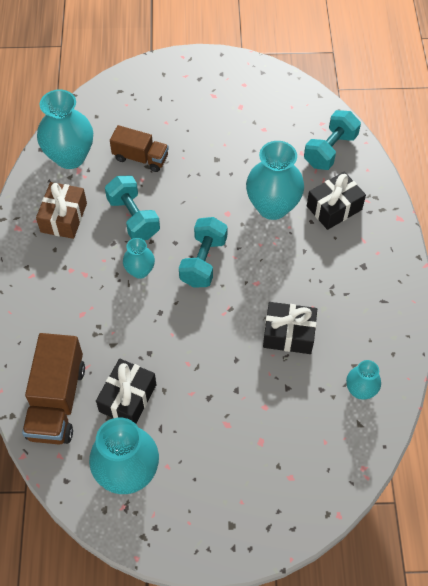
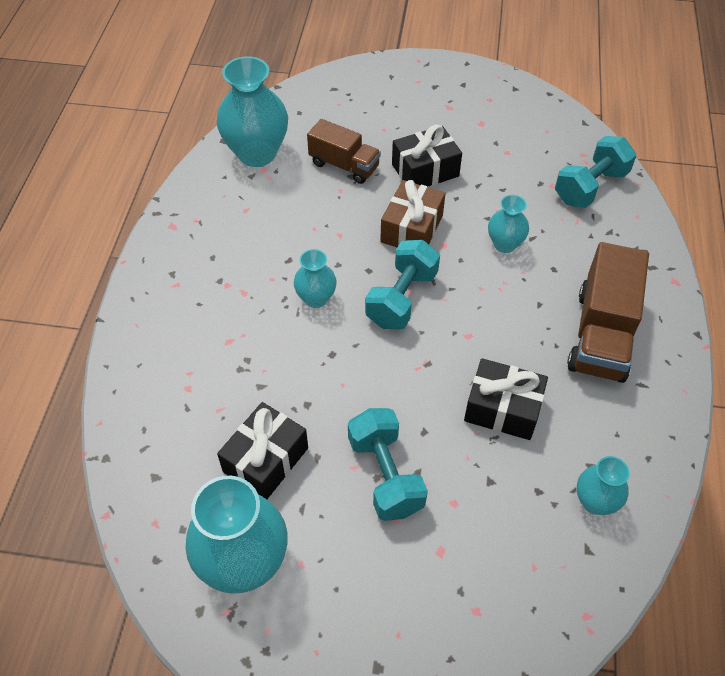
camera: 10 degrees right, 5 degrees down
(57, 401) = (170, 448): brown truck -> brown truck (601, 334)
(64, 217) = (233, 221): brown gift -> brown gift (412, 229)
(133, 218) = (321, 233): turquoise dumbbell -> turquoise dumbbell (385, 475)
(272, 207) = (504, 244): turquoise vase -> turquoise vase, size x0.54
(334, 208) = (587, 256): black gift -> black gift (425, 170)

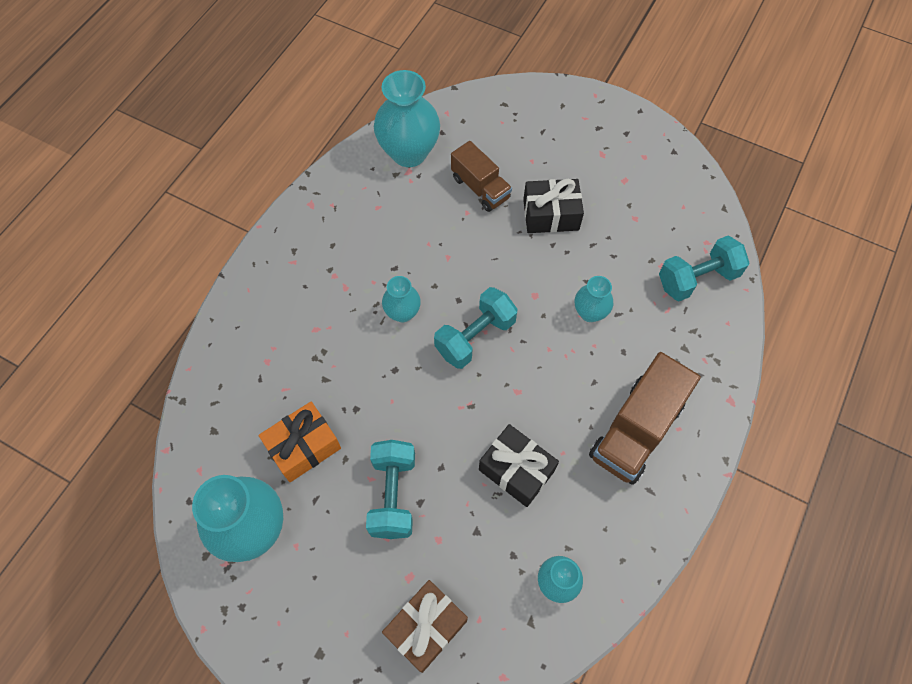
camera: 20 degrees right, 10 degrees up
(265, 460) = (303, 447): black gift -> orange gift
(412, 229) = (513, 271): brown gift -> brown gift (426, 627)

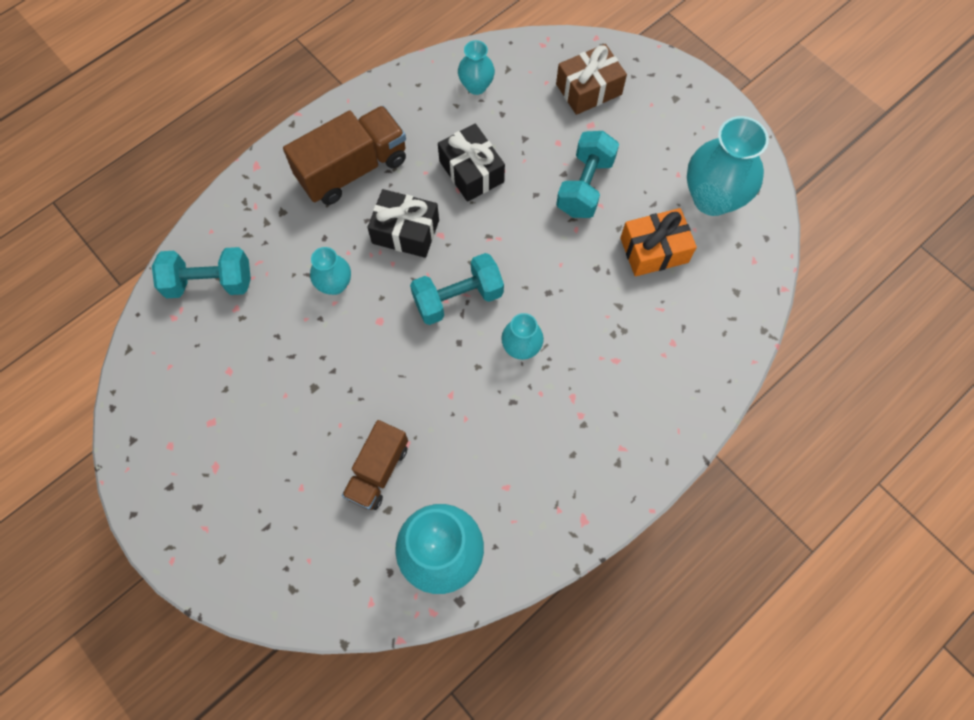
camera: 160 degrees left, 5 degrees up
(480, 188) = (378, 471): brown truck -> brown truck turned 135 degrees counterclockwise
(551, 214) = (316, 407): black gift -> black gift (405, 232)

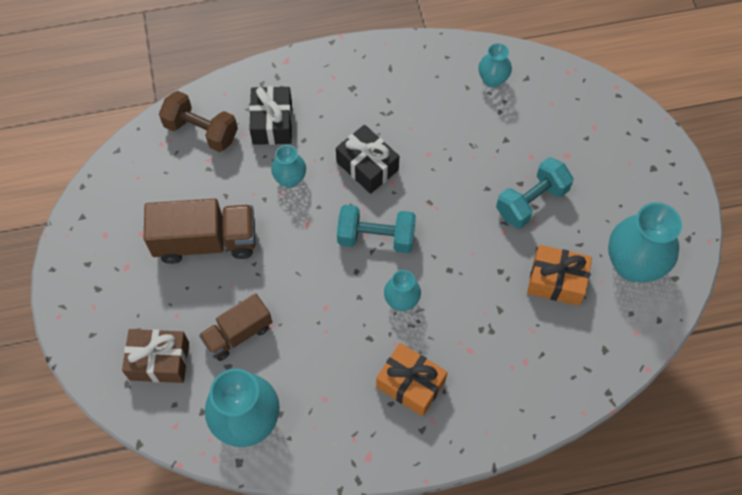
camera: 30 degrees right, 5 degrees down
(210, 283) = (201, 131): turquoise dumbbell -> brown dumbbell
(352, 169) = (356, 98): brown truck -> brown truck (206, 241)
(471, 171) = (447, 145): black gift -> black gift (272, 123)
(580, 424) = (410, 384): none -> orange gift
(588, 89) = (583, 126): brown gift -> brown gift (159, 361)

